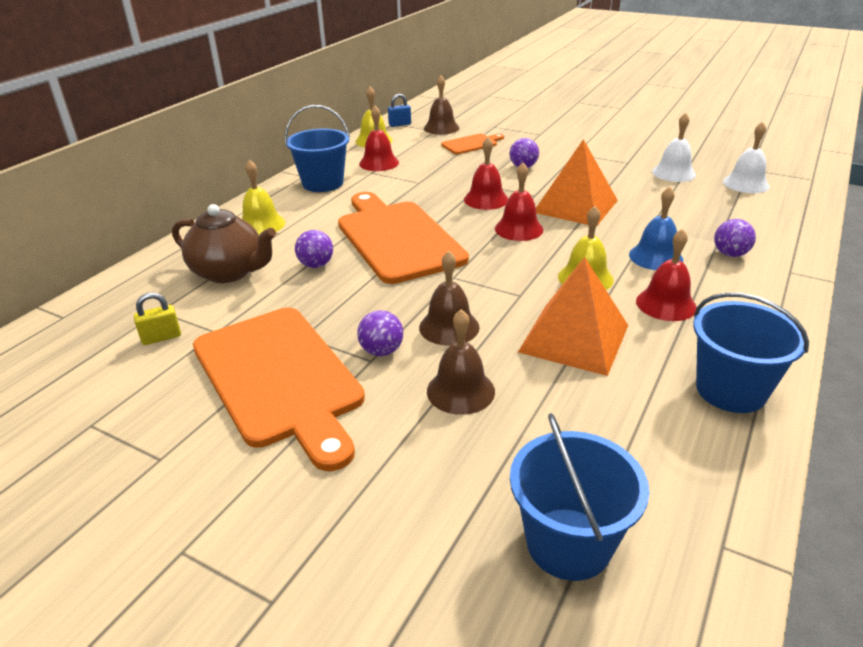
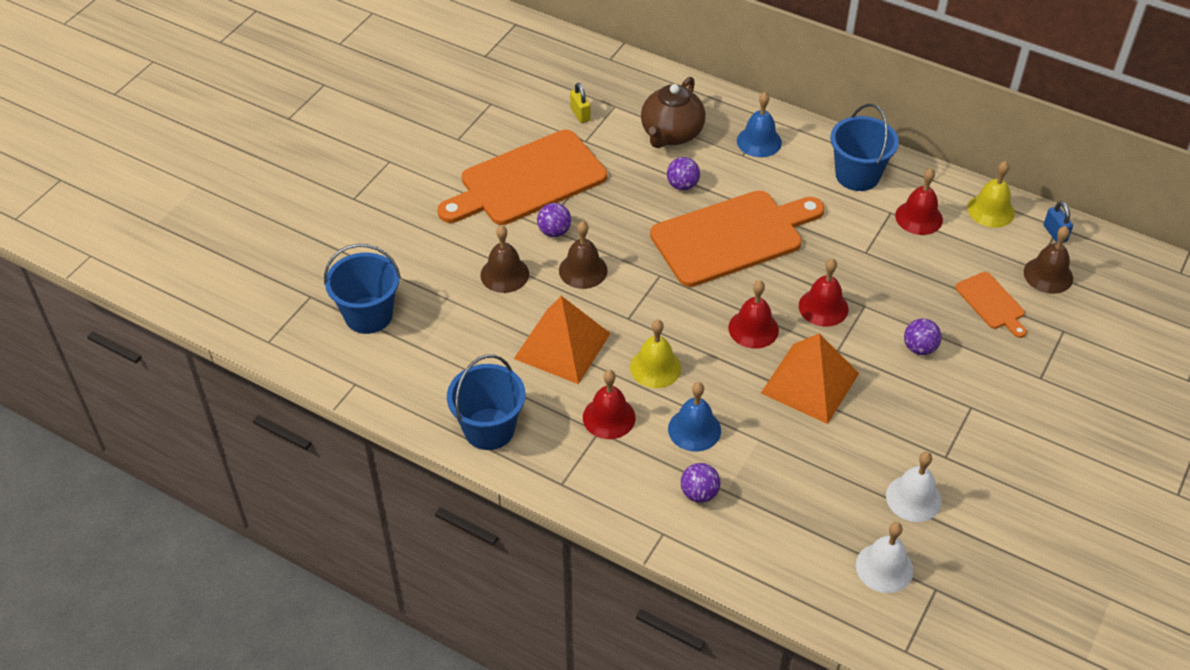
camera: 90 degrees right, 15 degrees up
(261, 224) = (759, 141): yellow bell -> blue bell

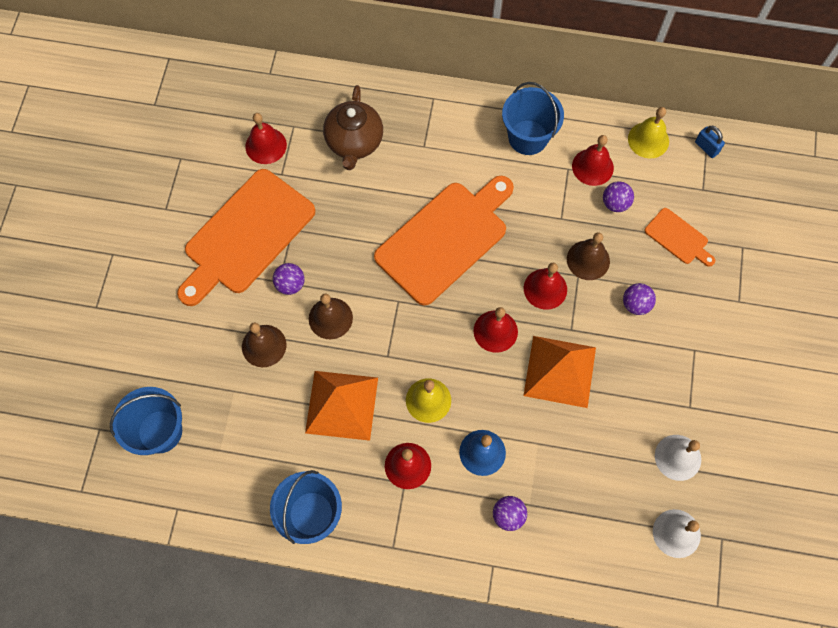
camera: 20 degrees left, 20 degrees up
(580, 114) = (266, 145): yellow padlock -> red bell
(682, 185) = (383, 196): purple ball -> purple ball (615, 203)
(759, 141) = (433, 126): blue bell -> none
(1048, 275) = (714, 193): brown bell -> brown bell (588, 260)

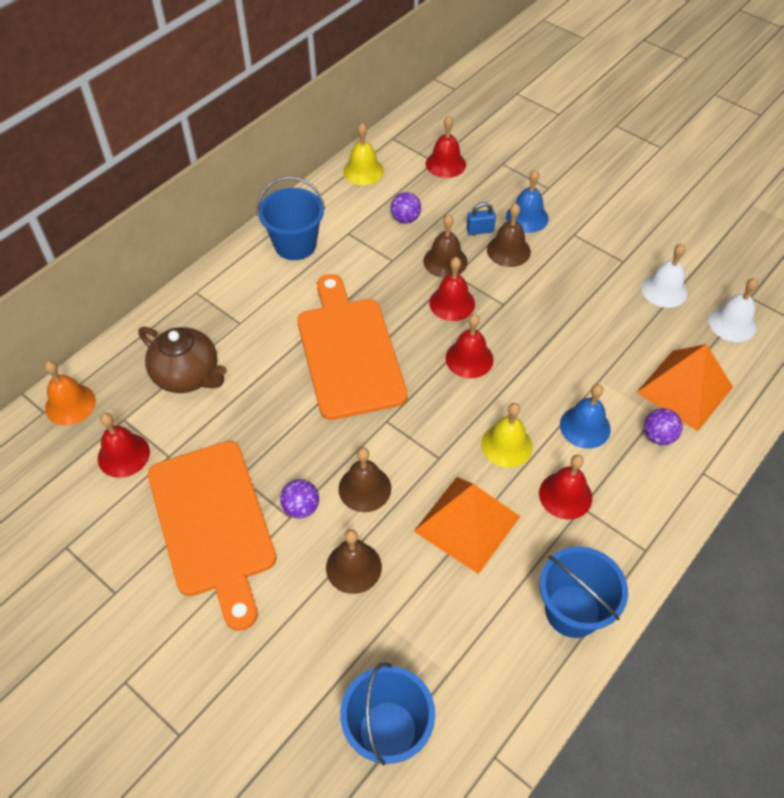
camera: 60 degrees left, 15 degrees down
(285, 85) = (70, 404): none -> orange bell
(560, 371) = (538, 331): orange pyramid -> orange pyramid (685, 389)
(592, 167) = (359, 216): red bell -> red bell (445, 164)
(635, 304) = (508, 250): purple ball -> brown bell
(678, 238) = (466, 196): orange cutting board -> none
(687, 300) = (527, 217): none -> blue bell
(706, 147) = (399, 141): blue padlock -> blue padlock (480, 230)

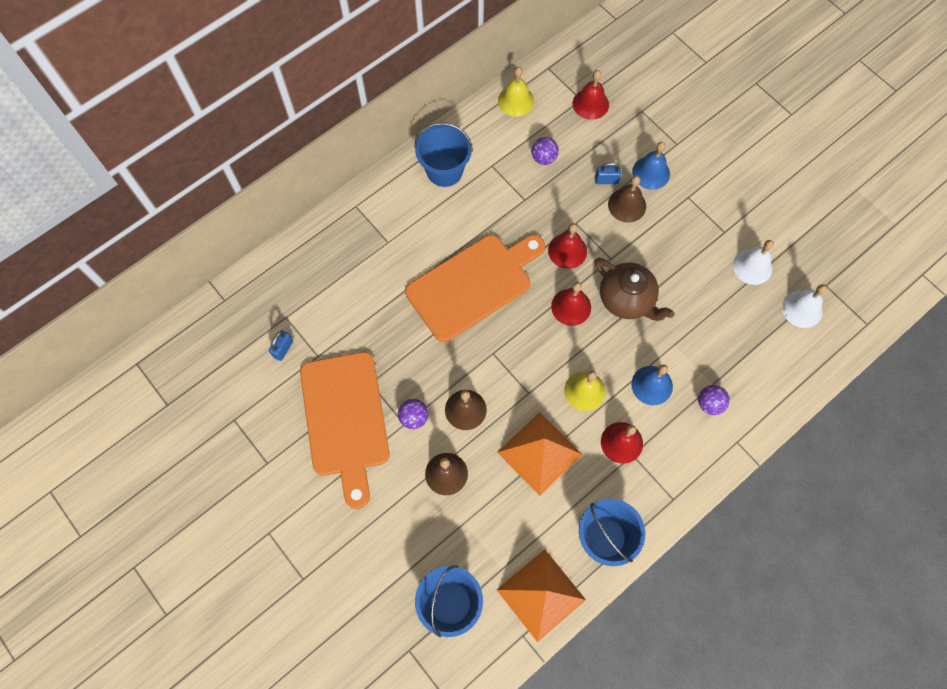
camera: 10 degrees right, 15 degrees up
(70, 404) = (245, 297): orange bell -> none
(123, 455) = (283, 349): red bell -> blue padlock
(188, 376) = (340, 286): brown teapot -> brown teapot (627, 300)
(349, 352) = (473, 285): orange cutting board -> orange cutting board turned 60 degrees clockwise
(445, 261) = (570, 207): brown bell -> none
(685, 389) = (743, 365): orange pyramid -> orange pyramid (541, 594)

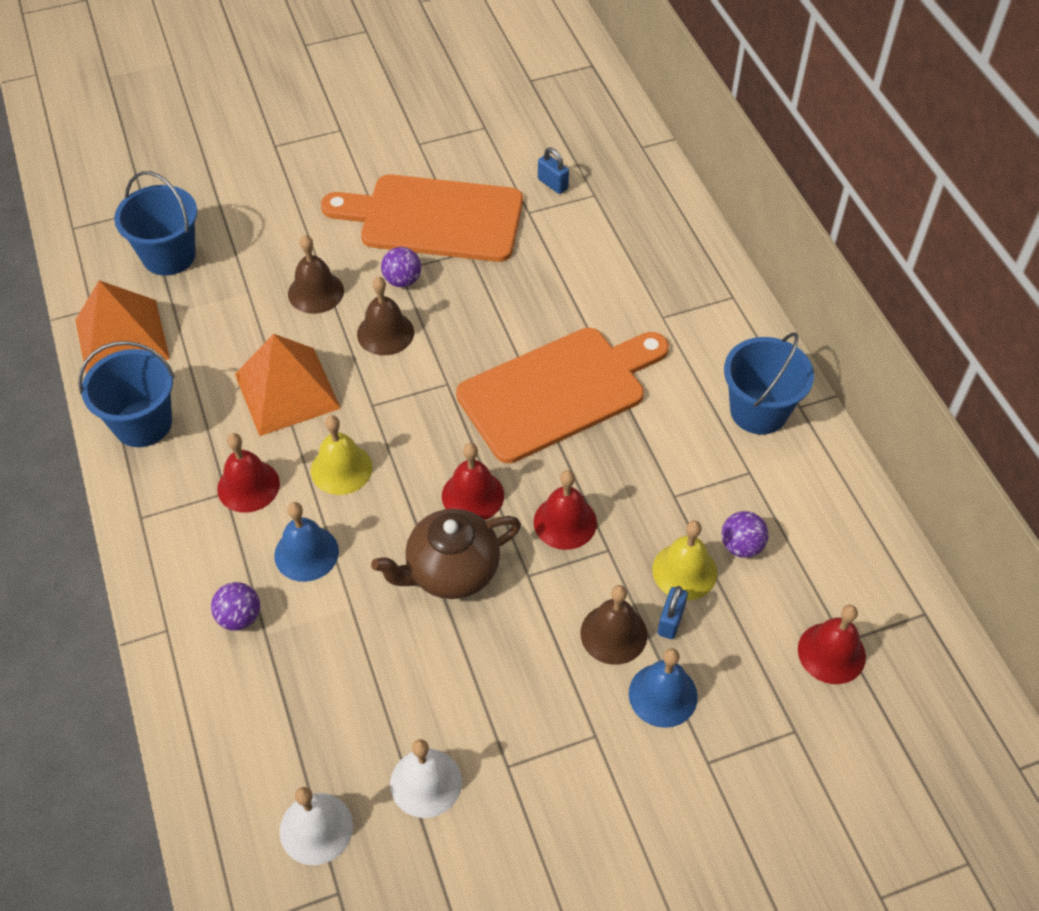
camera: 110 degrees right, 15 degrees down
(473, 285) = (558, 391): orange cutting board -> orange cutting board turned 105 degrees counterclockwise
(516, 101) = (865, 543): yellow bell -> yellow bell (684, 571)

